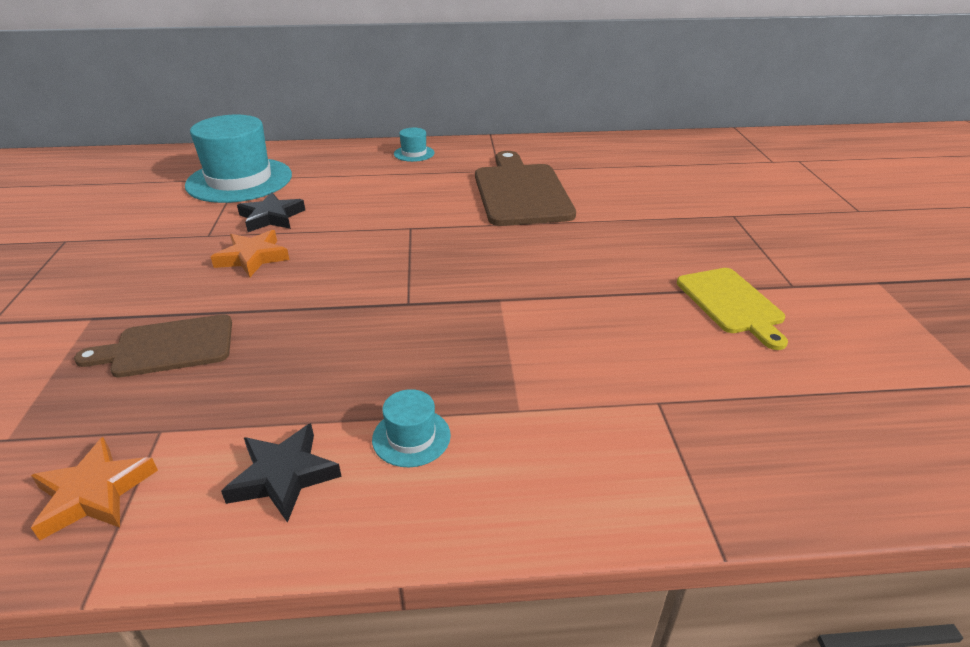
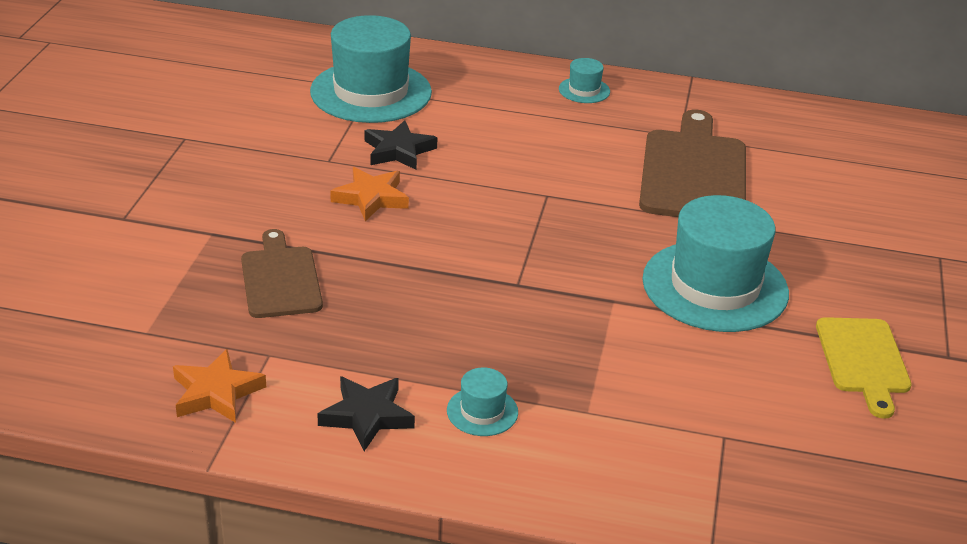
camera: 15 degrees right, 0 degrees up
(168, 347) = (280, 279): brown cutting board -> brown cutting board turned 75 degrees clockwise
(579, 270) = (715, 286): none -> turquoise hat

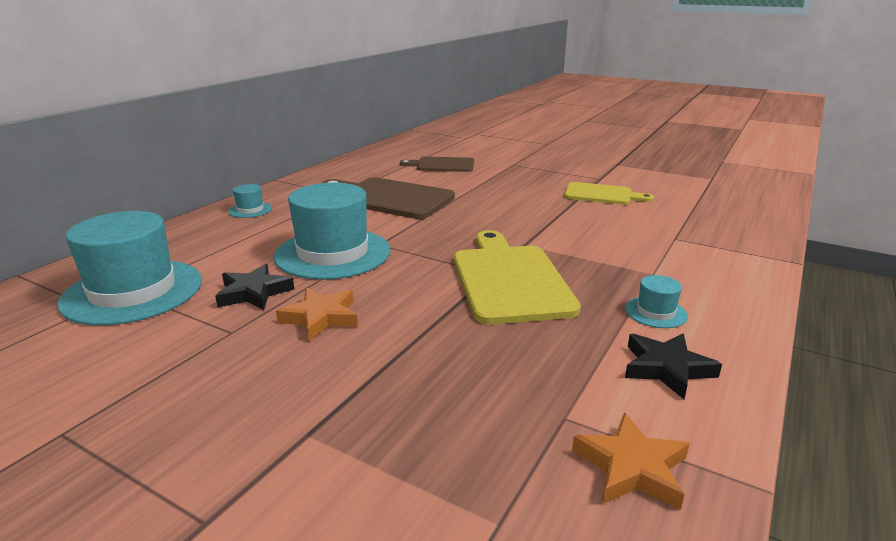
camera: 70 degrees left, 10 degrees down
(280, 279) = (430, 391): brown cutting board -> brown cutting board (442, 165)
(507, 299) = (509, 280): none -> yellow cutting board
(715, 286) = (520, 214): turquoise hat -> turquoise hat (333, 253)

